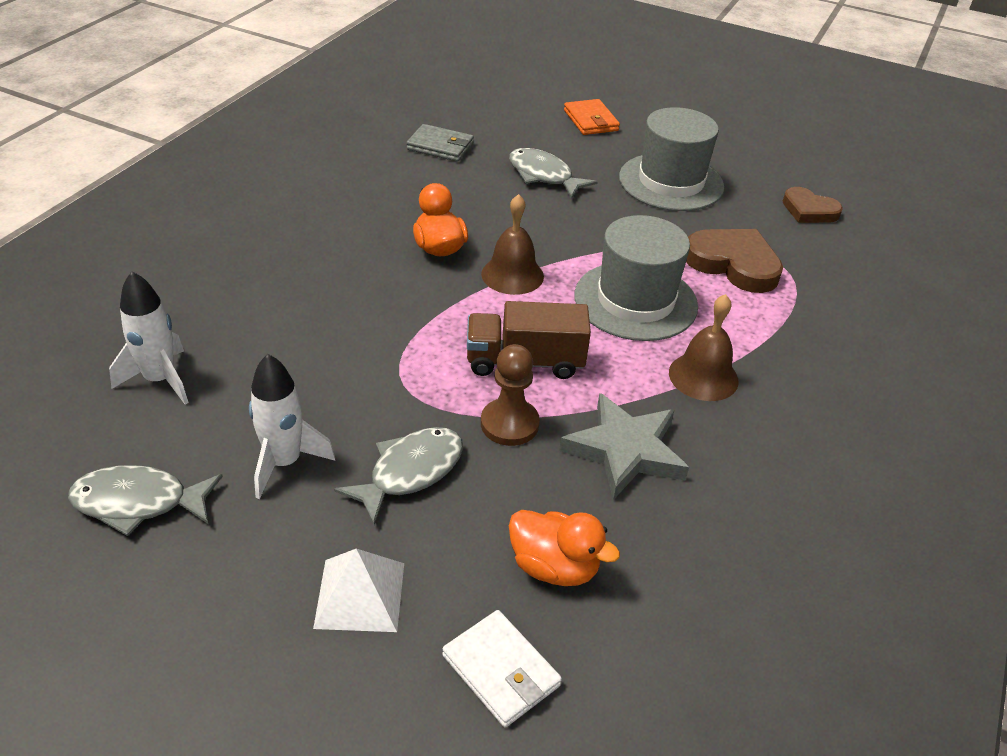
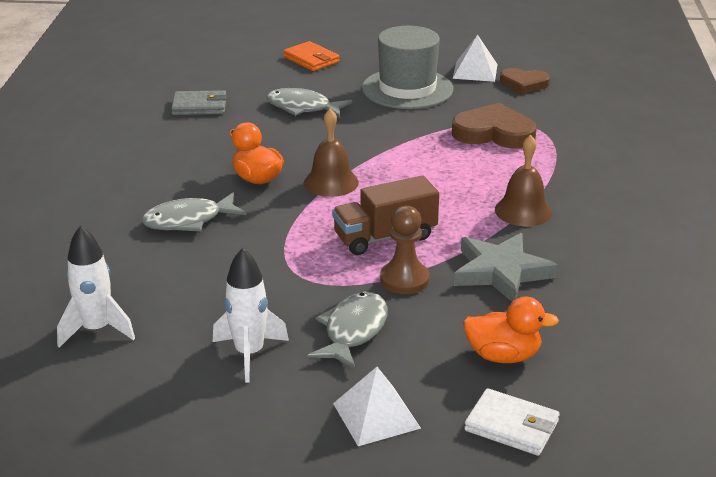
camera: 20 degrees left, 10 degrees down
(138, 502) = (152, 414): grey fish -> grey fish (188, 220)
(635, 301) = (439, 175): grey hat -> none
(762, 179) = (475, 71): none -> white pyramid

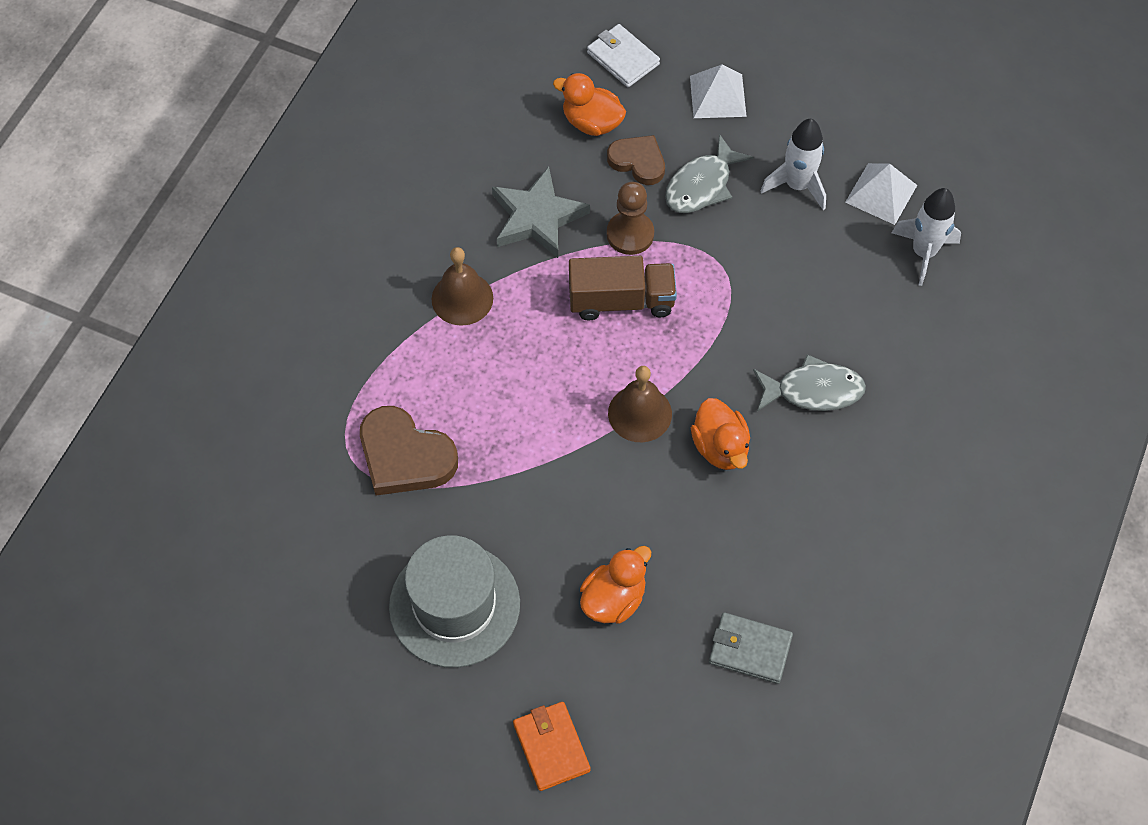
camera: 160 degrees left, 30 degrees up
(303, 108) = (613, 599): grey fish -> orange duck
(475, 71) = (336, 626): white pyramid -> white pyramid (881, 193)
(524, 84) = (293, 566): brown heart -> brown heart (638, 161)

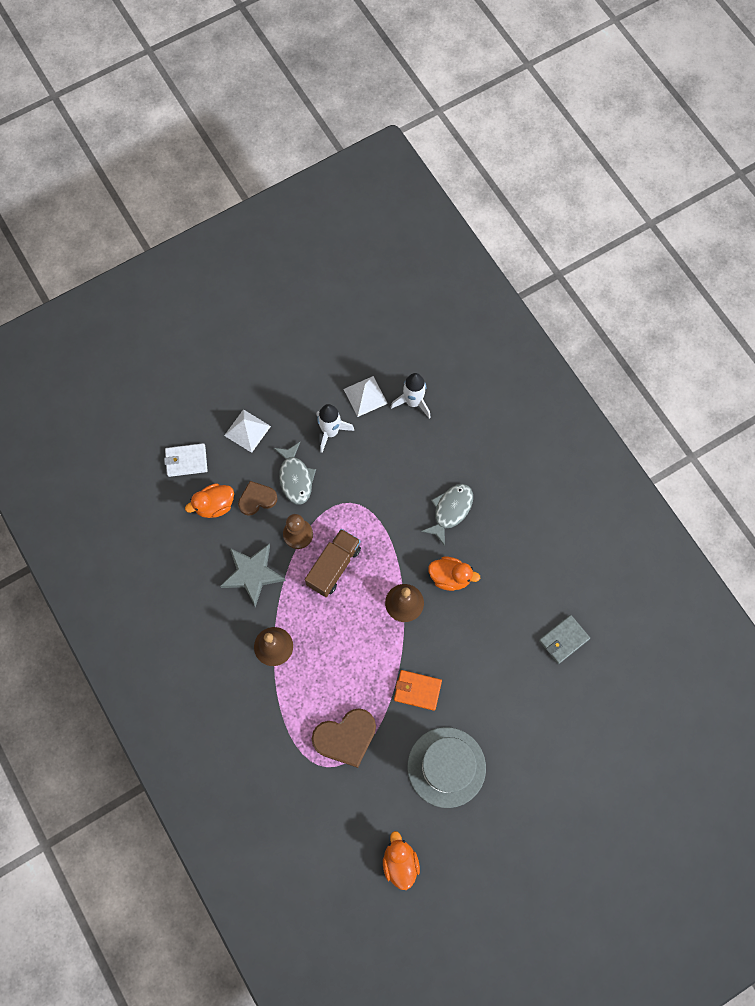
camera: 55 degrees left, 10 degrees up
(551, 747) = (551, 769): orange wallet -> orange wallet (417, 690)
(613, 599) = (495, 686): orange duck -> orange duck (400, 862)

